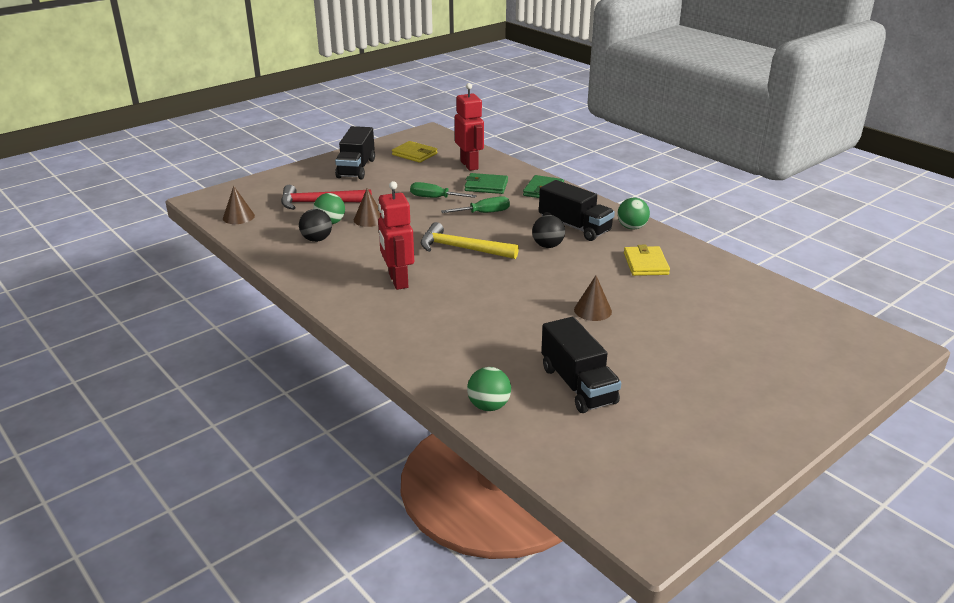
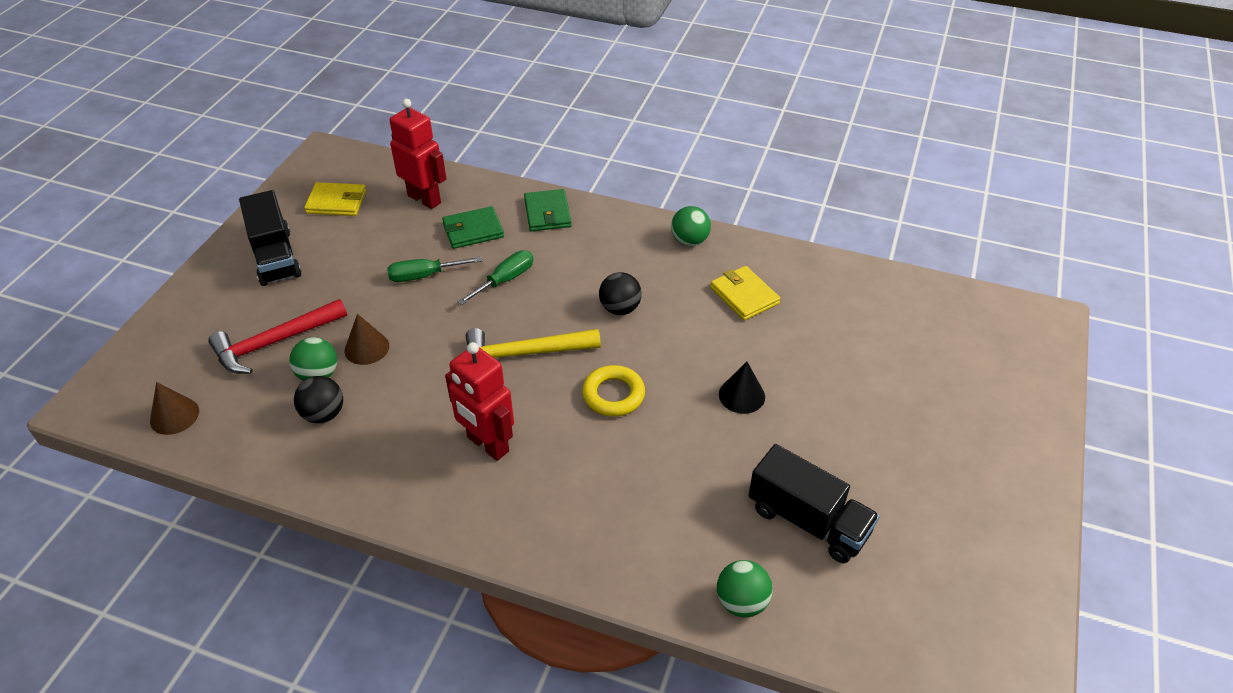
camera: 30 degrees left, 15 degrees up
(501, 283) = (613, 395): none -> yellow ring
(574, 227) = (627, 264): black truck -> none
(592, 310) = (742, 395): brown cone -> black cone

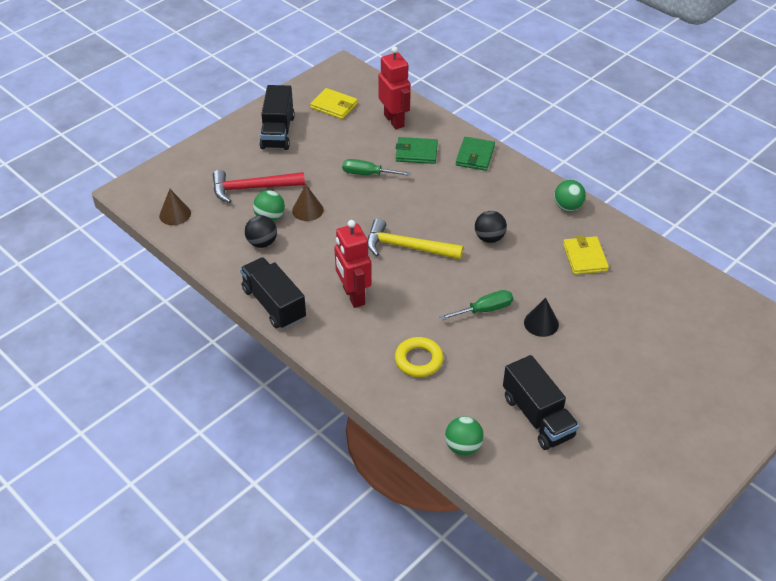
camera: 25 degrees right, 0 degrees up
(382, 496) = (274, 304): none -> black truck
(505, 280) = (420, 194): green screwdriver -> green screwdriver (485, 310)
(613, 395) = (452, 293): yellow ring -> yellow ring (418, 360)

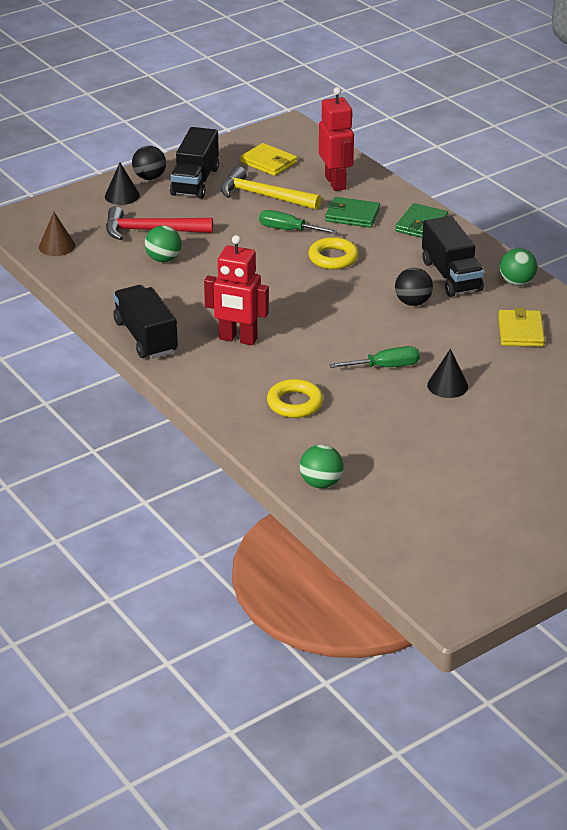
camera: 10 degrees right, 10 degrees down
(219, 154) = (122, 196): none -> black cone
(262, 243) = (148, 281): black ball -> black ball (149, 177)
(307, 210) = (208, 256): brown cone -> none
(353, 296) = (238, 339): red robot -> red robot turned 60 degrees counterclockwise
(407, 247) = (313, 301): yellow hammer -> yellow hammer (263, 196)
(412, 199) = (333, 258): none -> yellow ring
(537, 416) = (415, 467): black truck -> black truck (451, 276)

